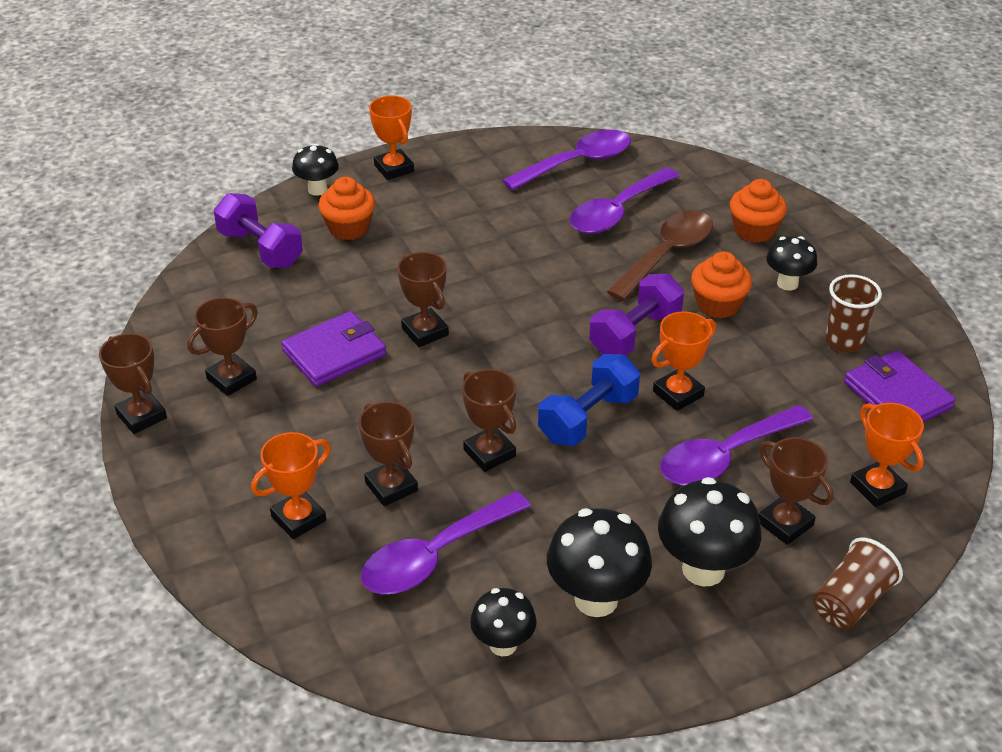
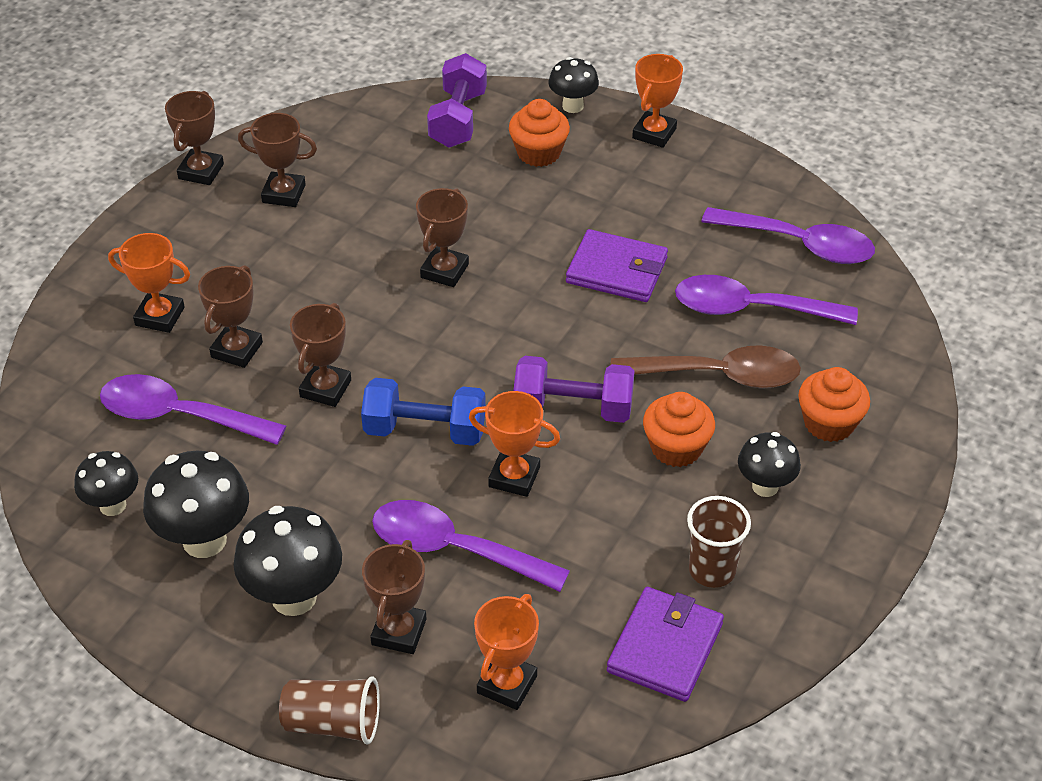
camera: 55 degrees right, 5 degrees up
(334, 353) = (367, 232): purple wallet -> purple wallet (616, 270)

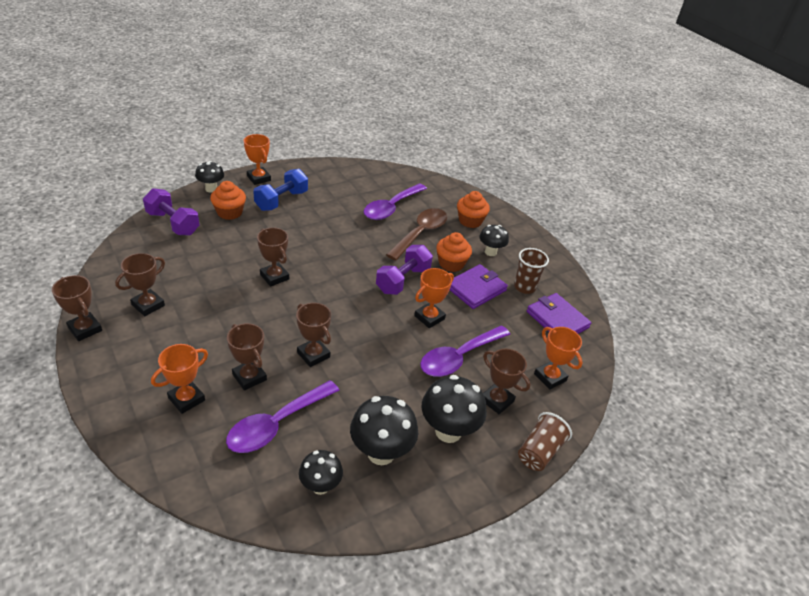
camera: 65 degrees left, 5 degrees down
(425, 430) = (375, 332): blue dumbbell -> blue dumbbell (281, 200)
(616, 270) = (331, 228): purple wallet -> purple wallet (476, 289)
(800, 244) = (368, 179): purple spoon -> none

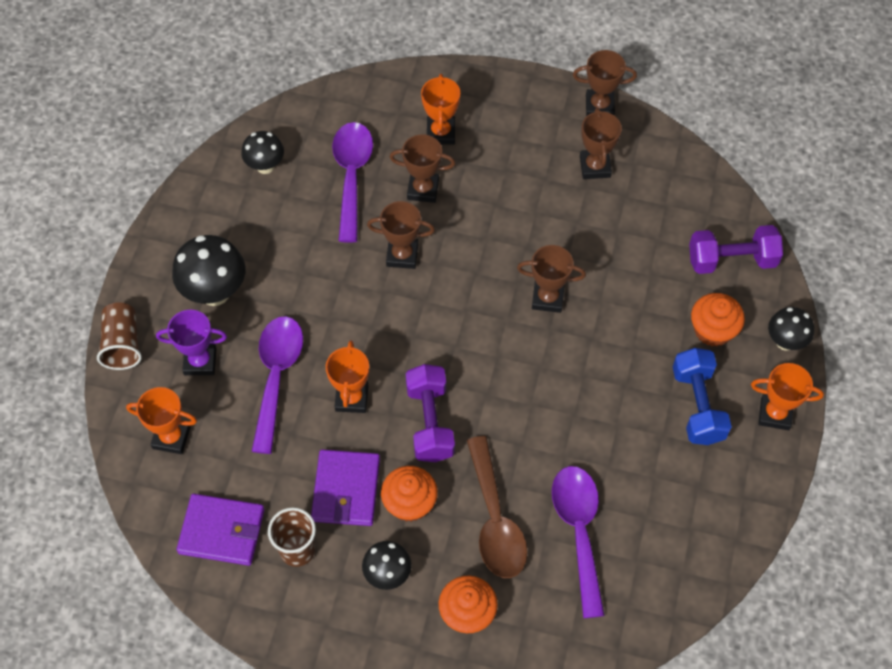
camera: 140 degrees right, 20 degrees up
(381, 453) = (249, 227): black mushroom -> none
(497, 400) = (200, 361): brown trophy -> purple trophy

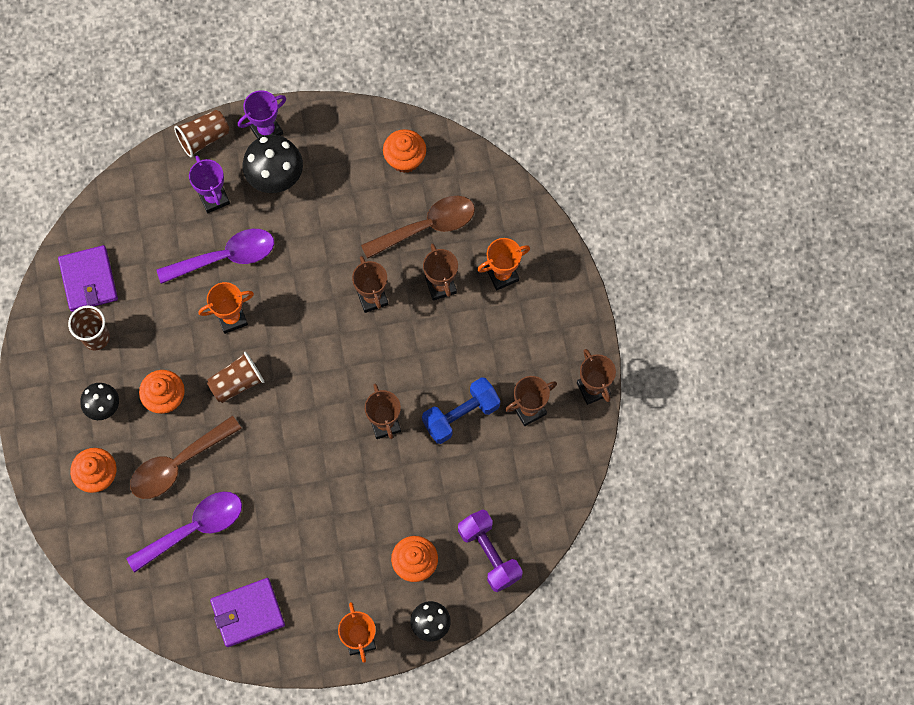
camera: 65 degrees right, 10 degrees up
(153, 280) = (266, 131): none -> purple trophy
(171, 437) = (145, 210): orange trophy -> none
(265, 166) = (405, 159): black mushroom -> orange cupcake
(346, 489) = (157, 349): purple wallet -> purple wallet (248, 613)
(351, 176) = (427, 226): purple spoon -> brown spoon
(430, 422) = (237, 383): purple dumbbell -> brown cup
(697, 405) = (340, 576): blue dumbbell -> blue dumbbell (461, 415)

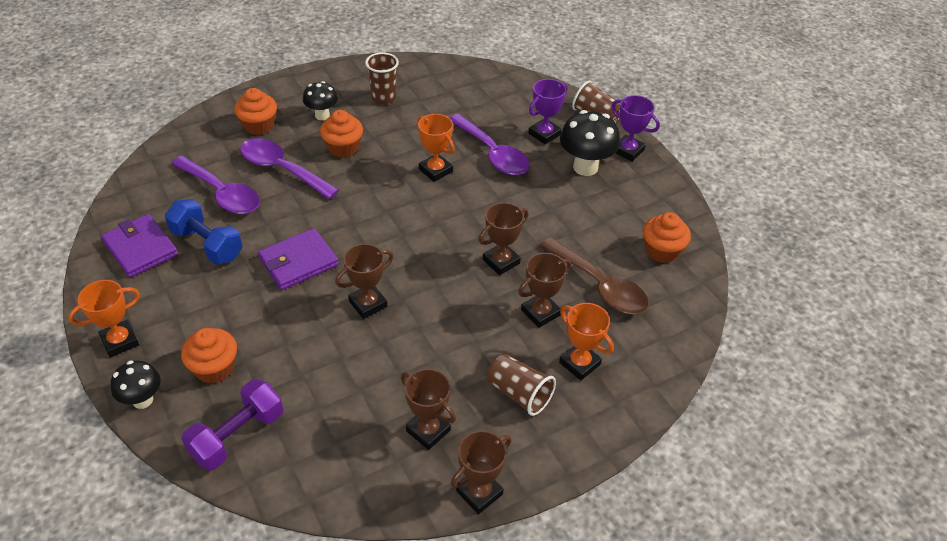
camera: 70 degrees right, 25 degrees down
(88, 280) = (433, 83): purple wallet -> purple wallet (298, 262)
(178, 464) = (282, 169): brown spoon -> purple spoon
(237, 383) = (373, 188): brown cup -> brown cup (519, 393)
(461, 415) = (399, 367): blue dumbbell -> blue dumbbell (207, 244)

